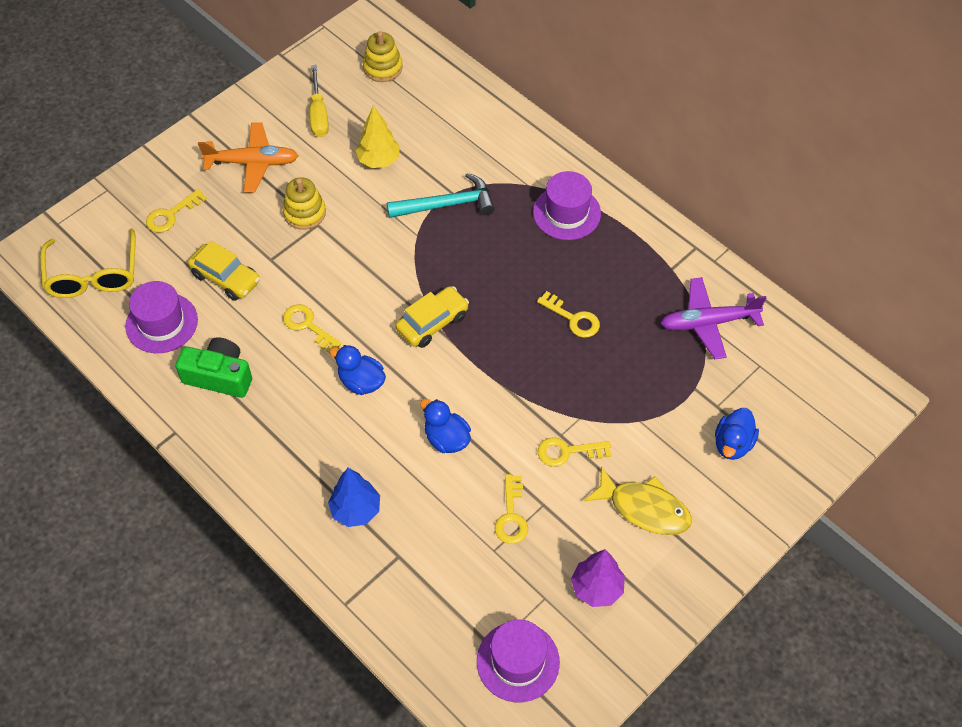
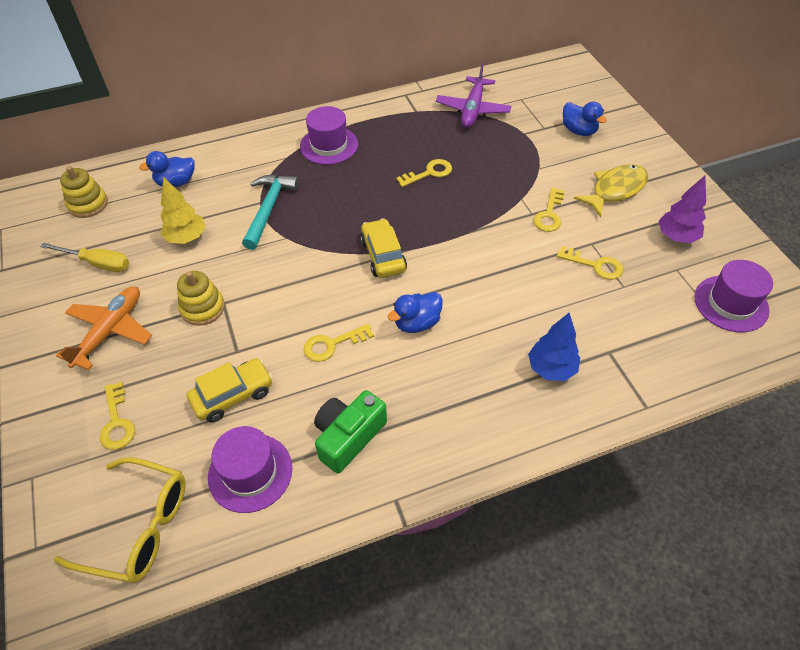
camera: 65 degrees left, 5 degrees down
(446, 439) = (504, 282): blue duck -> blue duck (176, 182)

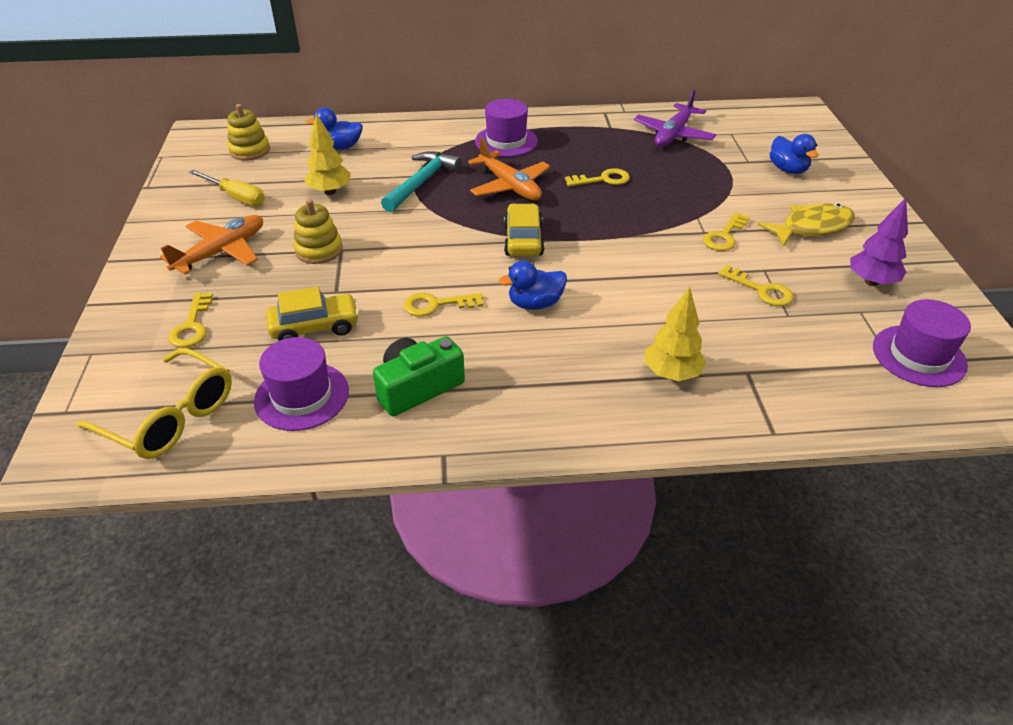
camera: 15 degrees right, 10 degrees down
(350, 197) = (509, 186): none -> orange plane
(551, 369) = (671, 374): blue tree -> yellow tree

